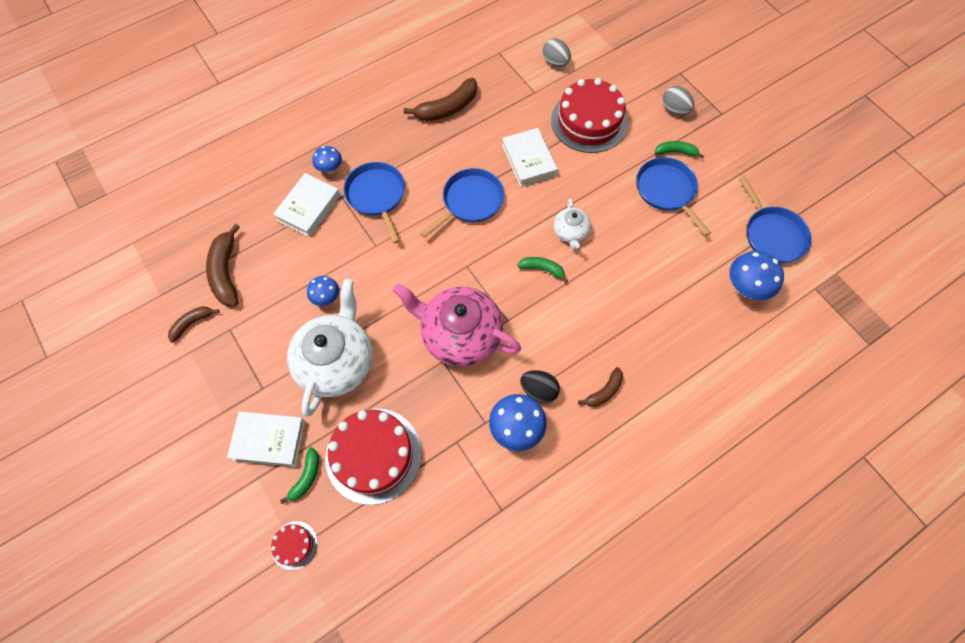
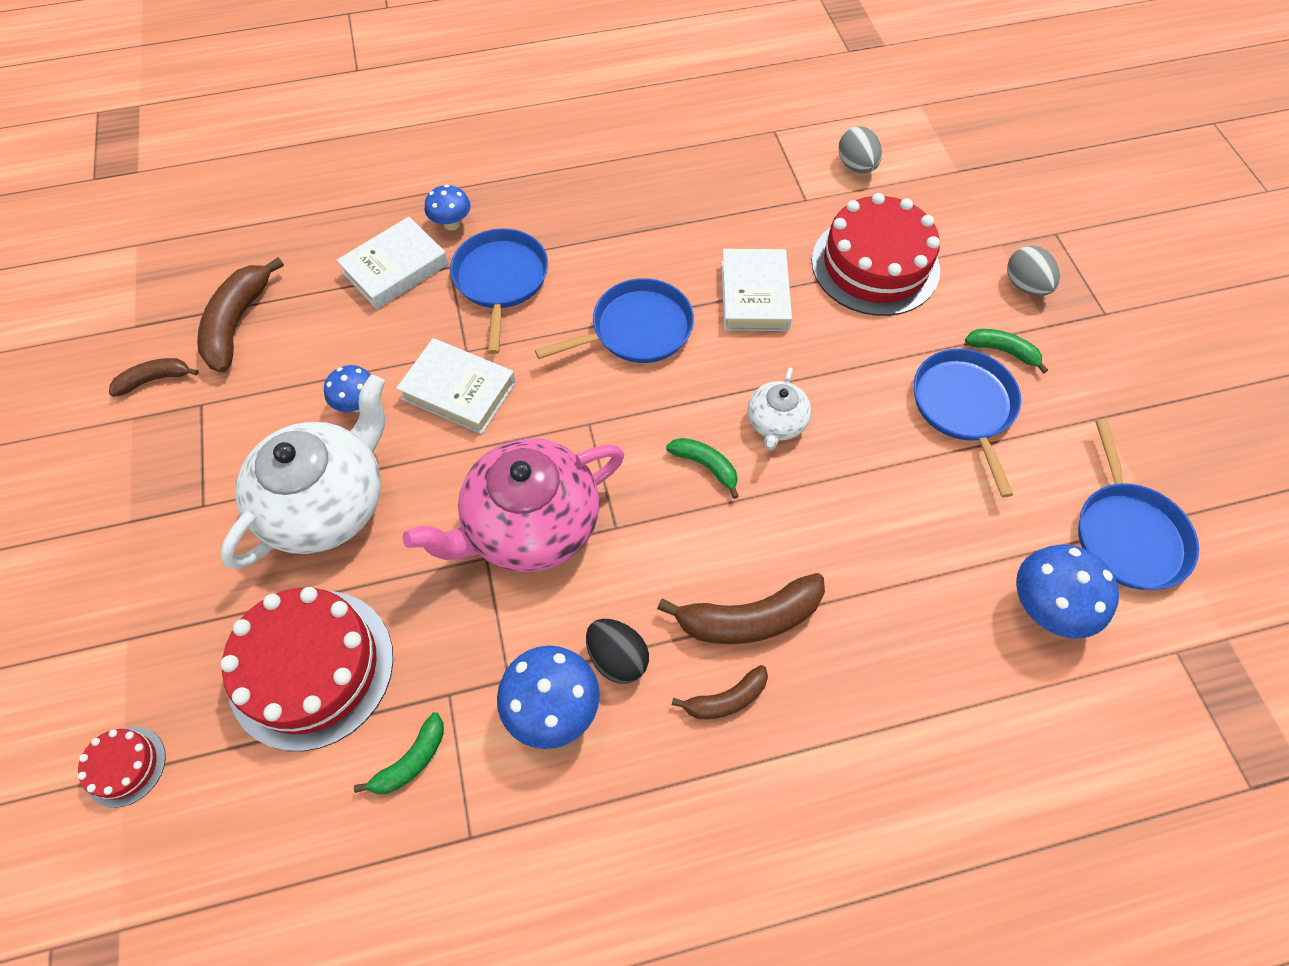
camera: 20 degrees right, 5 degrees down
(269, 440) = (172, 587): white book -> white book (459, 391)
(306, 477) = (196, 664): green banana -> green banana (411, 761)
(447, 108) = (662, 187): brown banana -> brown banana (749, 618)
(460, 335) = (530, 525): pink teapot -> pink teapot turned 75 degrees counterclockwise

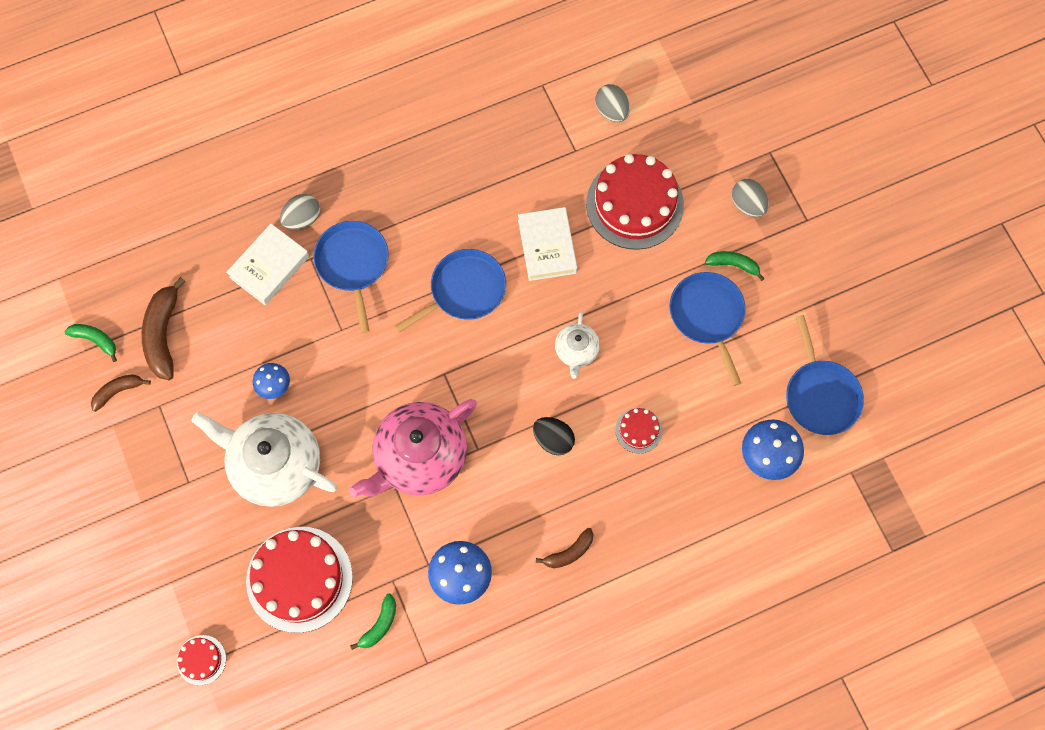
camera: 10 degrees left, 10 degrees up
(327, 503) = (275, 465): white teapot -> white teapot turned 90 degrees counterclockwise
(452, 224) = (302, 218): blue mushroom -> grey egg
(459, 391) = (344, 363): white book -> none
(617, 658) = (495, 538): black egg -> black egg (553, 440)
(705, 466) = (532, 393): green banana -> green banana (95, 340)
(749, 618) = (577, 497): brown banana -> none
(852, 539) = (638, 430): none -> red cake

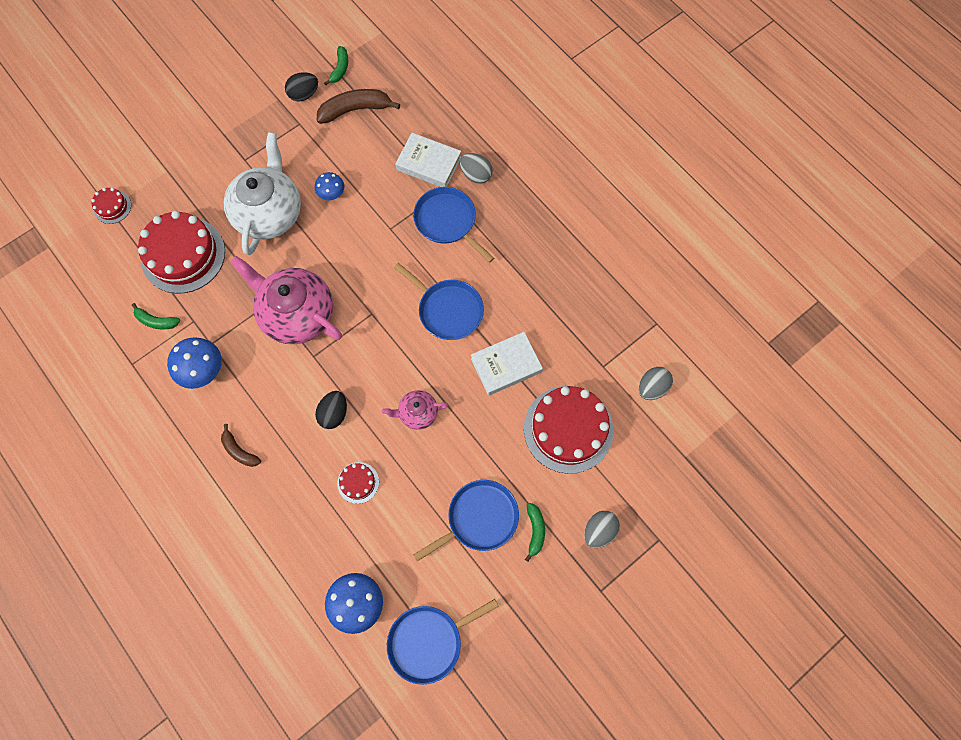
camera: 75 degrees right, 0 degrees up
(118, 391) = (304, 94): brown banana -> black egg
(353, 264) = (447, 221): blue pan -> blue pan turned 105 degrees counterclockwise
(576, 351) = (417, 413): white teapot -> pink teapot

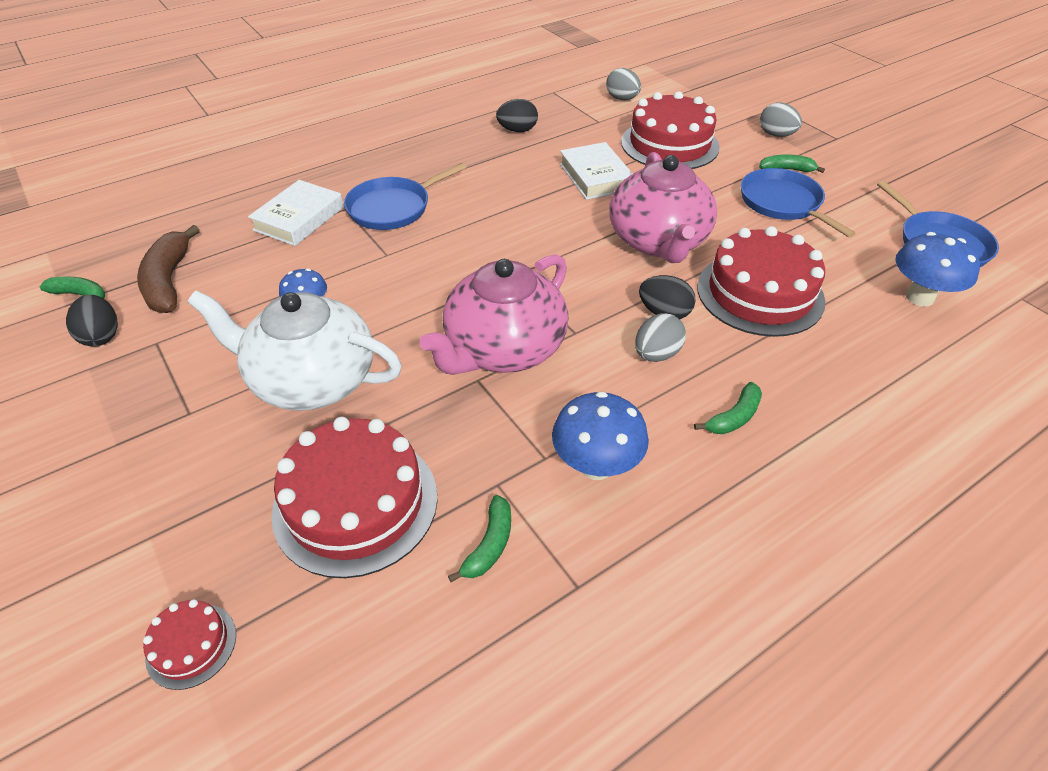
camera: 85 degrees left, 25 degrees down
(239, 451) = (734, 417): brown banana -> green banana
(358, 482) = (760, 293): red cake -> red cake, size x2.19
(417, 413) = (658, 241): pink teapot -> pink teapot, size x2.03
(448, 310) = (519, 213): blue pan -> none
(476, 175) = (334, 184): grey egg -> grey egg (656, 354)
(576, 298) = (517, 130): none -> black egg

